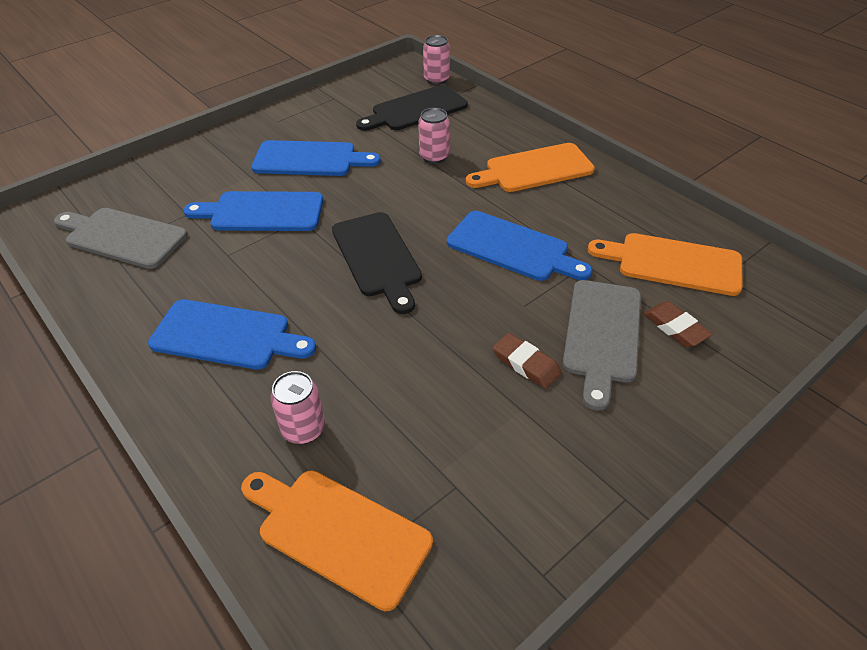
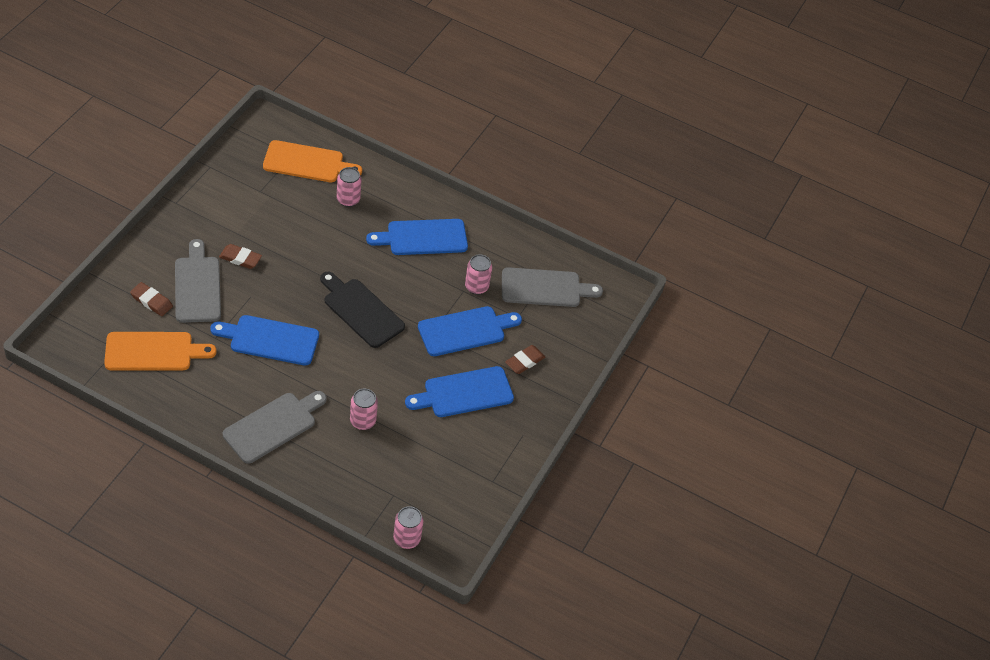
camera: 150 degrees right, 5 degrees up
(206, 255) = (476, 287): none -> pink can
(220, 173) = (524, 361): none -> brown eraser
(416, 110) = (406, 482): black cutting board -> none
(534, 169) = (273, 426): orange cutting board -> grey cutting board

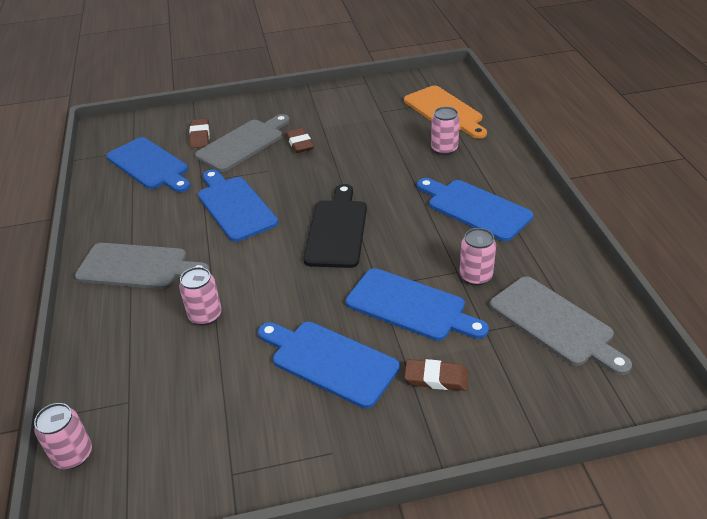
camera: 60 degrees right, 10 degrees down
(153, 351) = (150, 165): orange cutting board -> blue cutting board

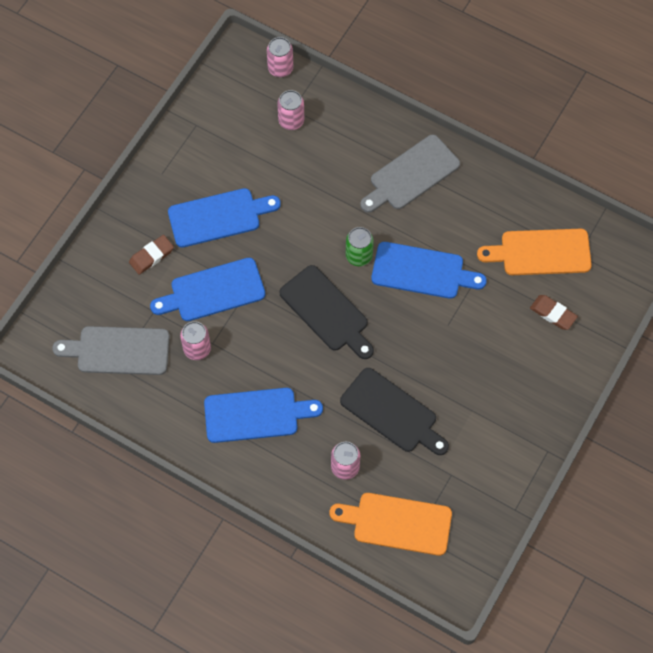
camera: 130 degrees right, 25 degrees up
(150, 165) = (541, 252): blue cutting board -> orange cutting board
(205, 315) = (323, 183): pink can -> pink can (291, 121)
(243, 144) = (507, 335): grey cutting board -> none
(261, 245) = (359, 256): none -> green can
(300, 143) = (464, 374): brown eraser -> none
(374, 154) = (392, 413): none -> black cutting board

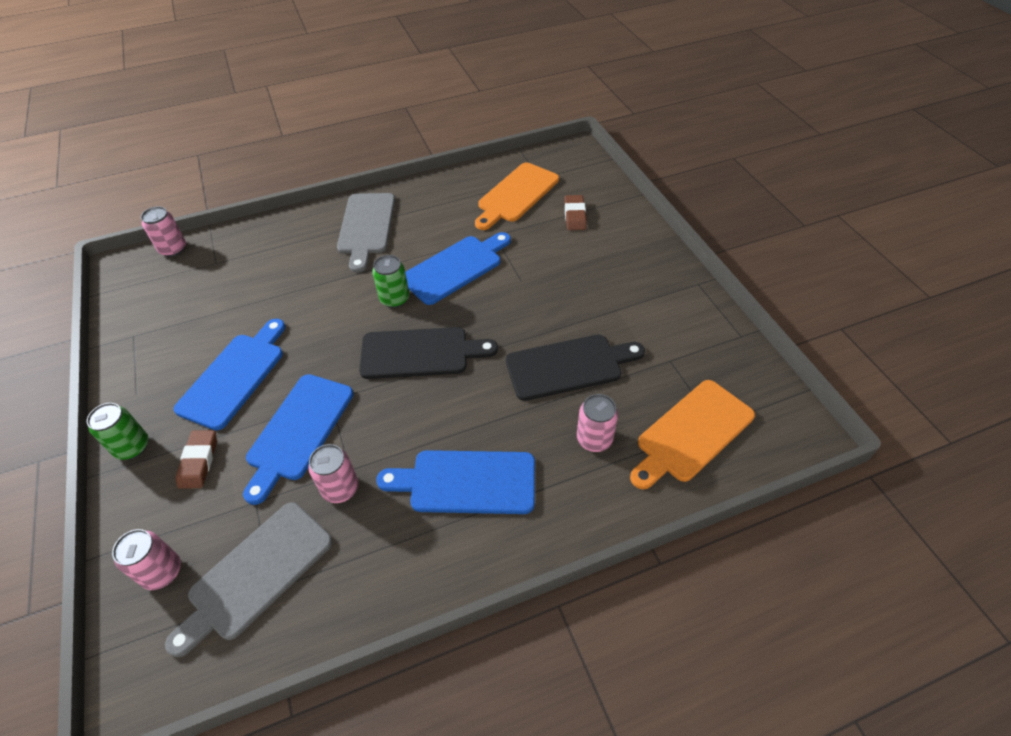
camera: 50 degrees left, 15 degrees down
(130, 211) = (132, 447): none -> green can
(256, 415) = (466, 482): blue cutting board -> blue cutting board turned 120 degrees counterclockwise
(291, 121) = (224, 269): pink can -> pink can (162, 572)
(553, 313) = (575, 215): brown eraser -> brown eraser turned 75 degrees counterclockwise

